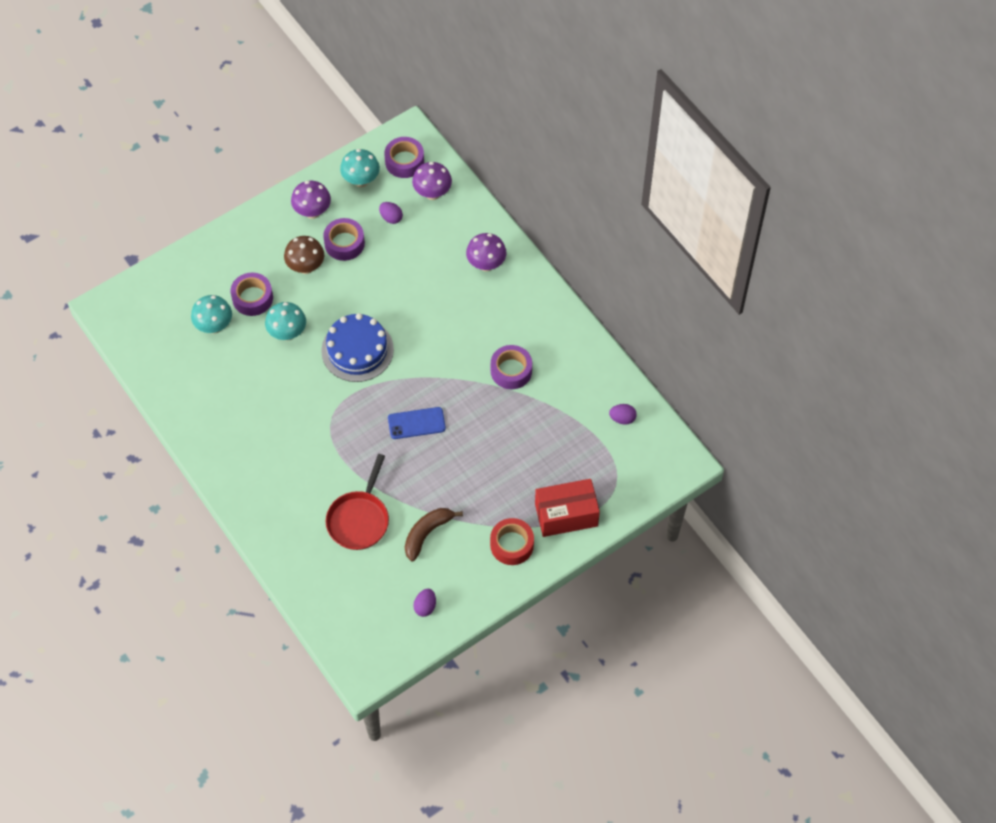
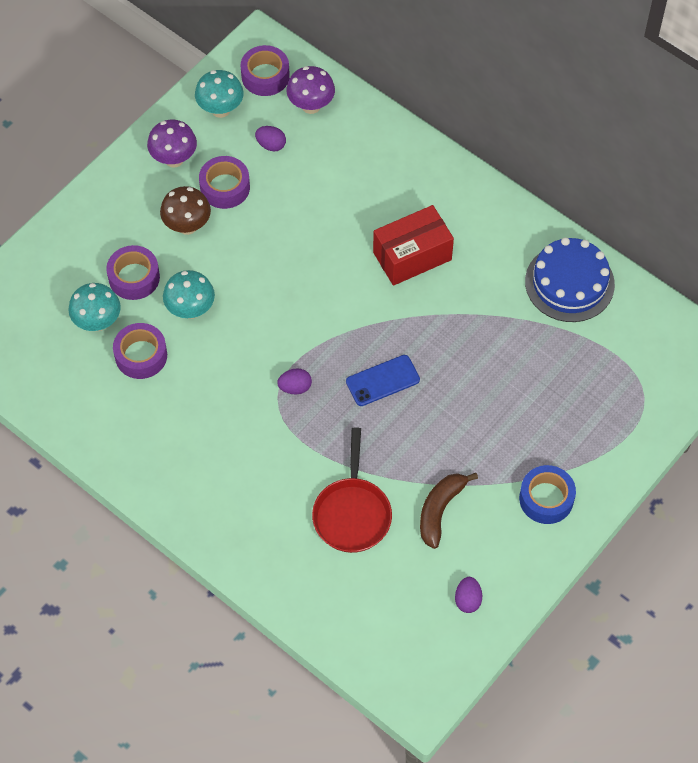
camera: 15 degrees left, 0 degrees up
(357, 350) = (282, 310): blue cake -> blue cake (569, 283)
(486, 264) = (402, 174): purple mushroom -> none
(511, 371) = (474, 292): purple tape -> purple tape (141, 355)
(512, 545) = (546, 499): red tape -> blue tape
(566, 515) = (598, 447): red box -> red box (412, 256)
(622, 418) = (624, 317): purple egg -> purple egg (295, 387)

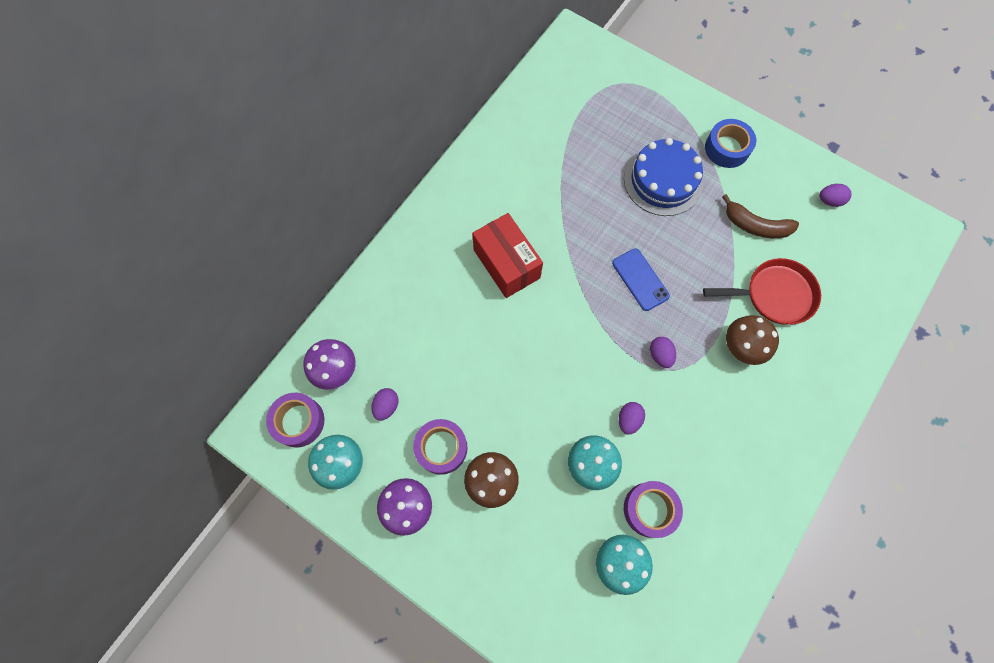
camera: 95 degrees left, 10 degrees up
(134, 277) = (559, 530): purple tape -> none
(230, 349) = (628, 420): none -> purple egg
(294, 467) = (741, 348): none -> brown mushroom
(569, 283) = (521, 137): blue cake -> blue cake (663, 180)

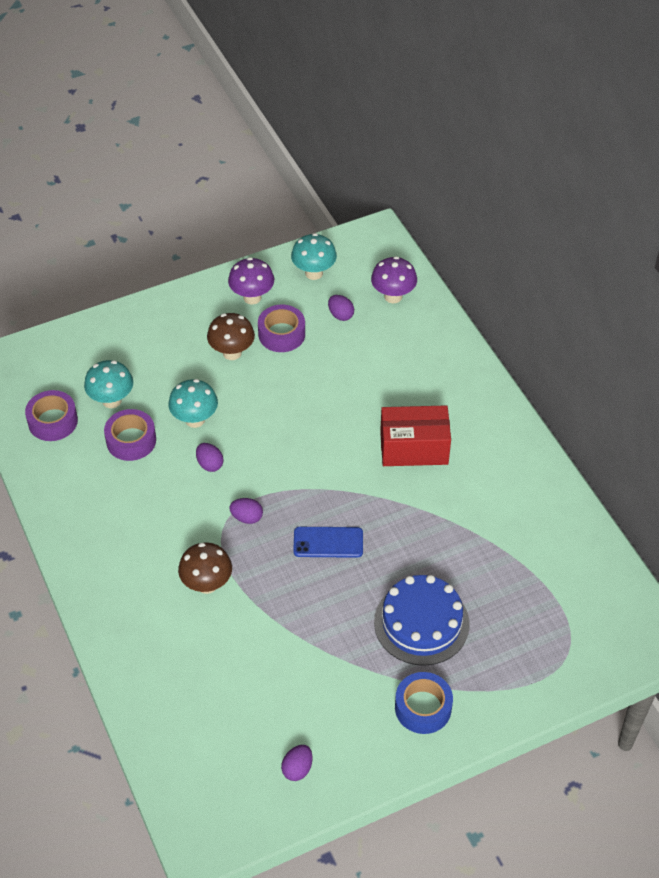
camera: 120 degrees right, 20 degrees down
(298, 421) = (367, 260): purple tape -> purple tape (53, 421)
(755, 225) = (316, 676): brown banana -> none
(774, 295) = (235, 645): red pan -> none

